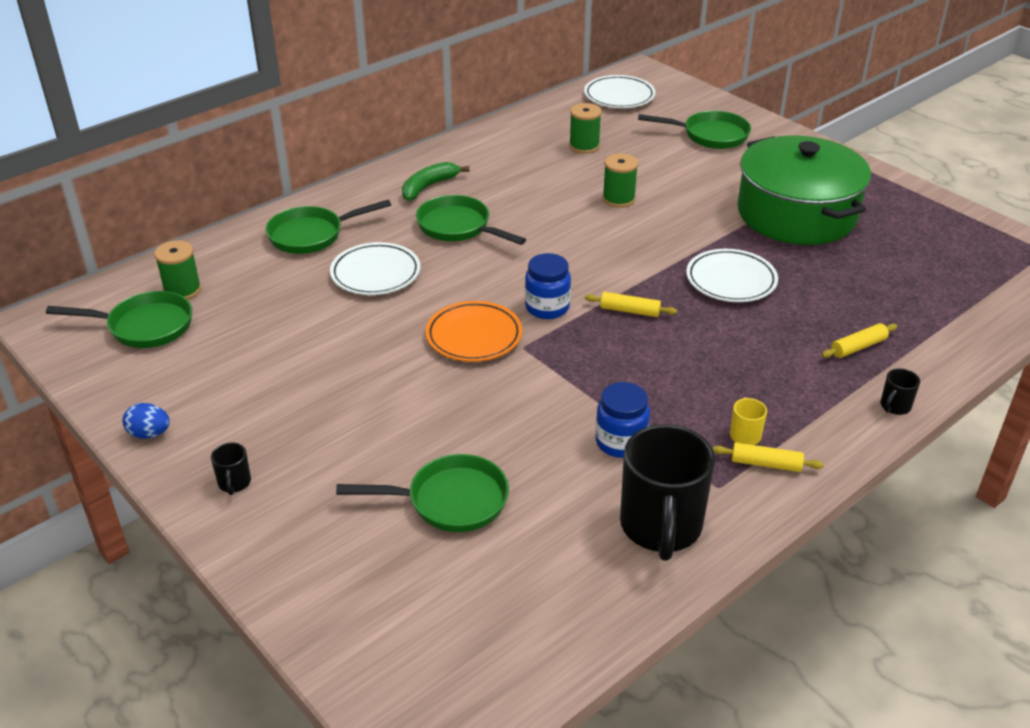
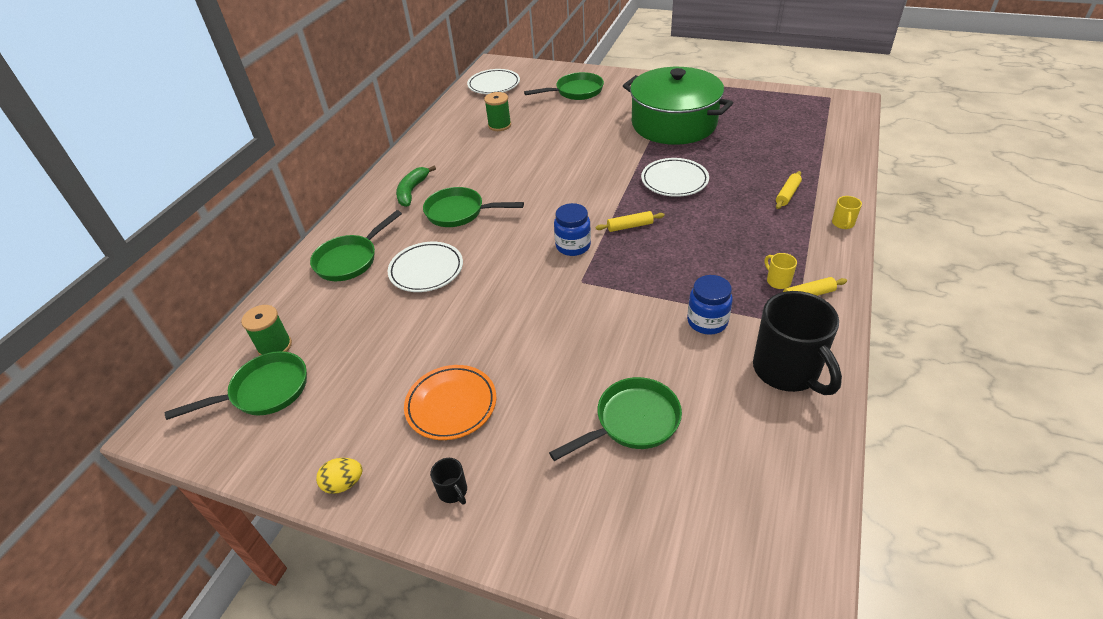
camera: 25 degrees left, 5 degrees up
(149, 434) = (344, 484): blue egg -> yellow egg
(474, 336) = (540, 288): orange plate -> orange plate (451, 405)
(618, 199) = (554, 153): green spool -> none
(894, 406) = (843, 224): black mug -> yellow mug

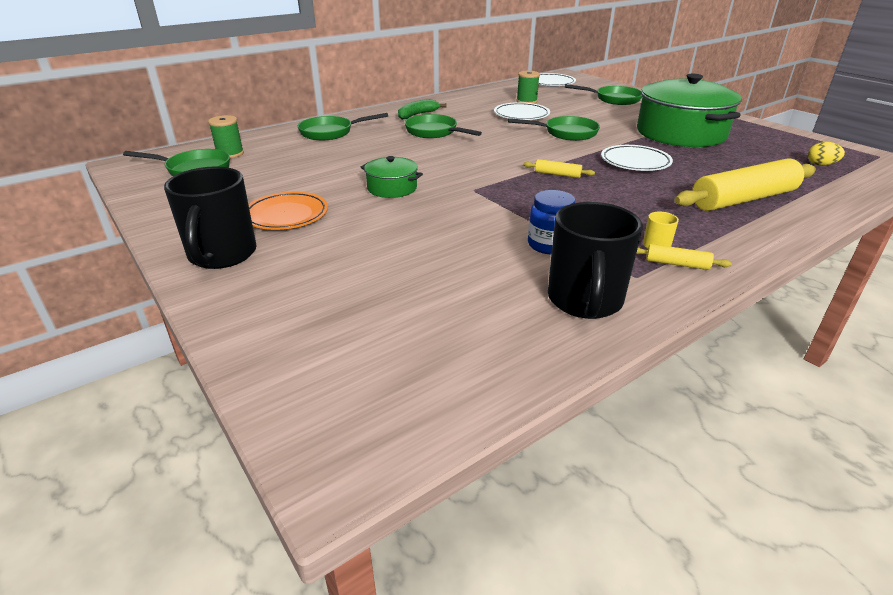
camera: 30 degrees right, 10 degrees down
(344, 484) = (169, 224): yellow egg -> yellow egg (821, 164)
(426, 270) = (370, 151): white plate -> white plate (521, 115)
(453, 491) = (222, 255): black mug -> black mug, size x2.41
(508, 315) = (392, 188): none -> green pot
(573, 246) = (494, 171): blue jar -> none
(632, 422) = (398, 275): green pan -> green pan (566, 133)
(787, 194) = (743, 199): yellow rolling pin -> yellow rolling pin, size x2.35
(843, 224) = (783, 234): yellow mug -> none

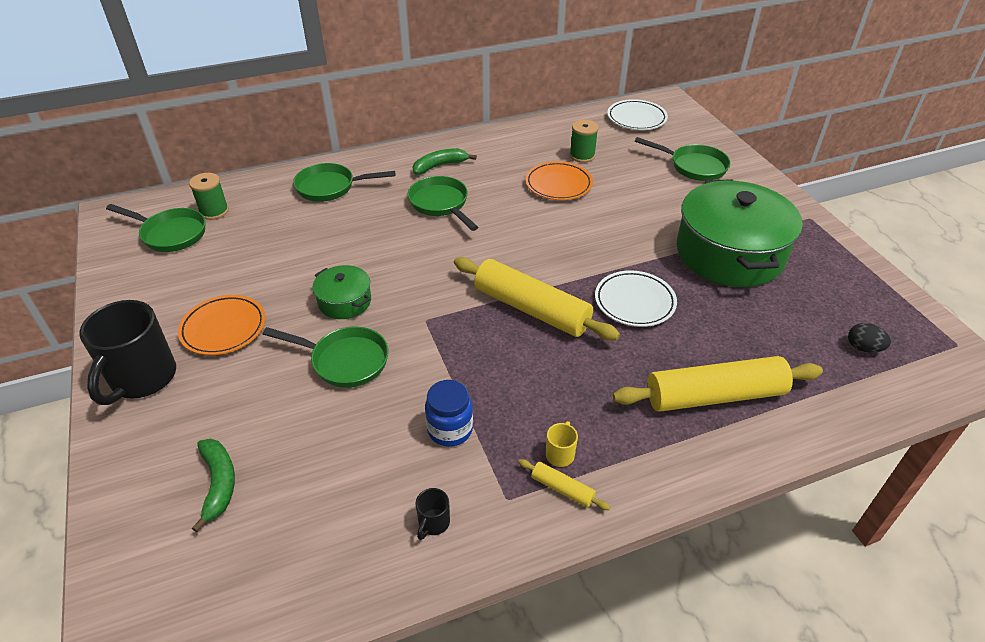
camera: 15 degrees right, 10 degrees up
(352, 310) = (218, 483): none -> green banana
(521, 115) = (558, 184): white plate -> orange plate
(557, 174) = (531, 309): yellow rolling pin -> yellow rolling pin, size x2.35
(566, 133) = (590, 230): green pan -> green pan (344, 361)
(584, 301) = (433, 523): black mug -> black mug, size x0.42
(821, 164) = (863, 348): yellow egg -> black egg

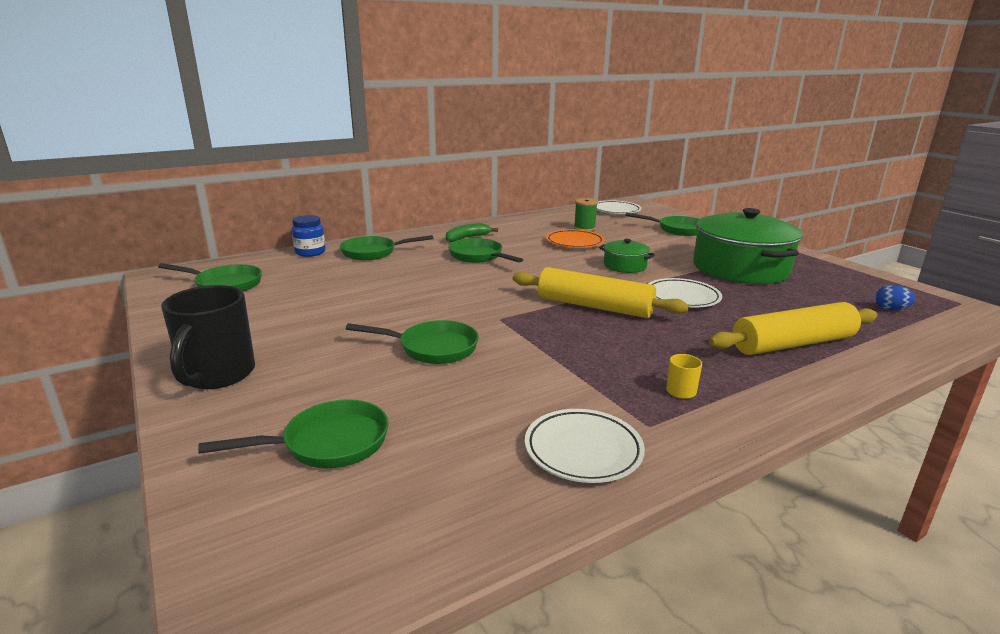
camera: 10 degrees left, 20 degrees down
(214, 211) = (266, 270): green spool -> none
(218, 483) = (328, 443): green banana -> green pan
(223, 328) = (298, 336): orange plate -> none
(344, 301) = (415, 313): green pot -> green pot (625, 266)
(433, 523) = (583, 450): black mug -> white plate
(450, 429) = (562, 384): blue jar -> blue jar (310, 252)
(562, 489) = (699, 413): yellow rolling pin -> none
(863, 348) = (890, 309): black egg -> blue egg

